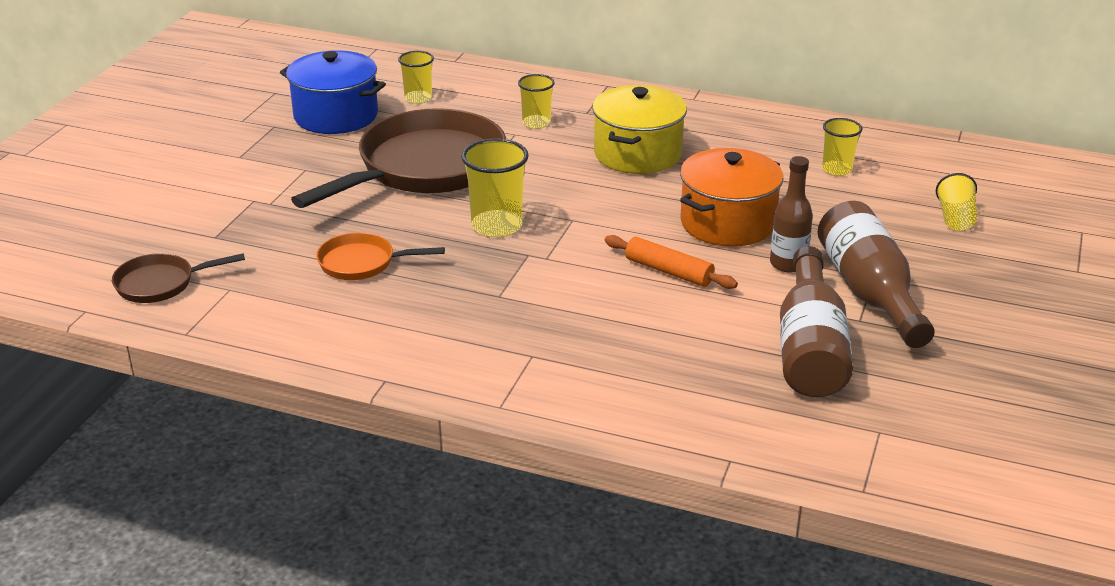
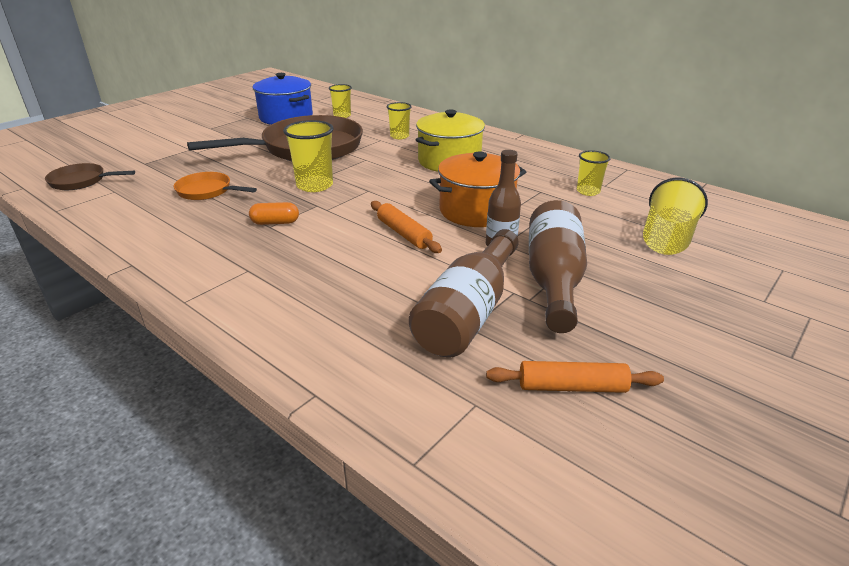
camera: 20 degrees right, 0 degrees up
(501, 289) = (275, 223): none -> orange capsule
(952, 396) = (572, 387): none -> orange rolling pin
(955, 218) = (666, 239): yellow cup -> yellow cup, size x1.59

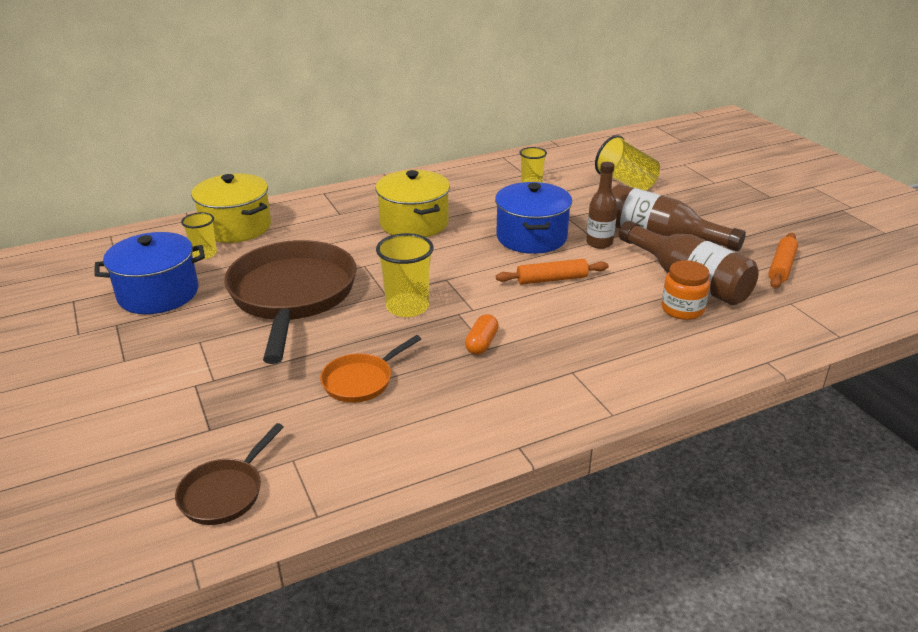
camera: 65 degrees left, 0 degrees up
(385, 114) = (236, 227): none -> yellow pot
(398, 316) = (682, 309): none -> orange jar
(399, 136) = (318, 233): yellow cup -> none
(476, 210) = (531, 237): orange pot -> blue pot

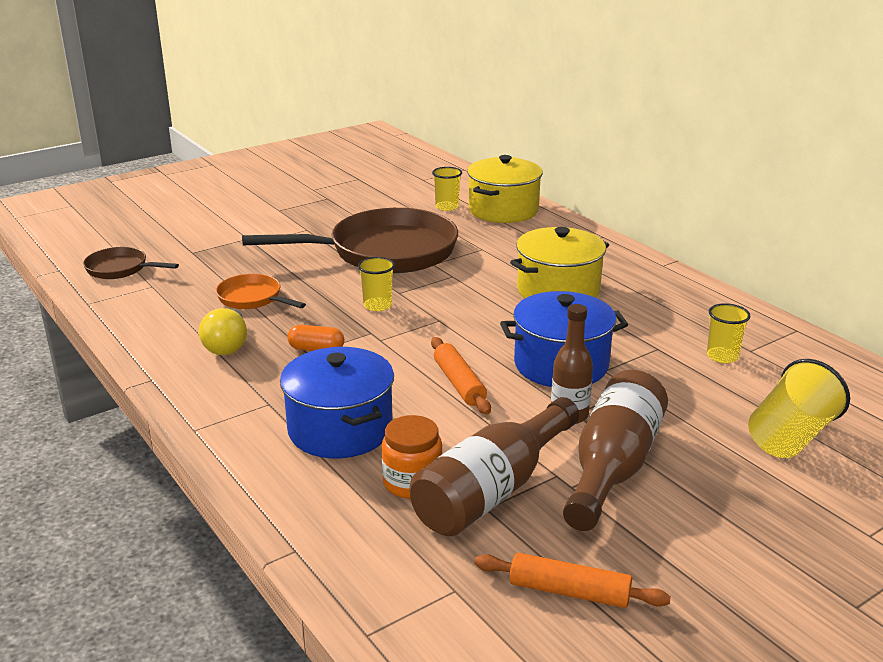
camera: 80 degrees right, 5 degrees down
(158, 294) = (375, 203): blue pot -> blue pot (340, 429)
(407, 307) = (377, 305): yellow cup -> yellow cup, size x0.63
(461, 397) = (227, 345): none -> yellow light bulb

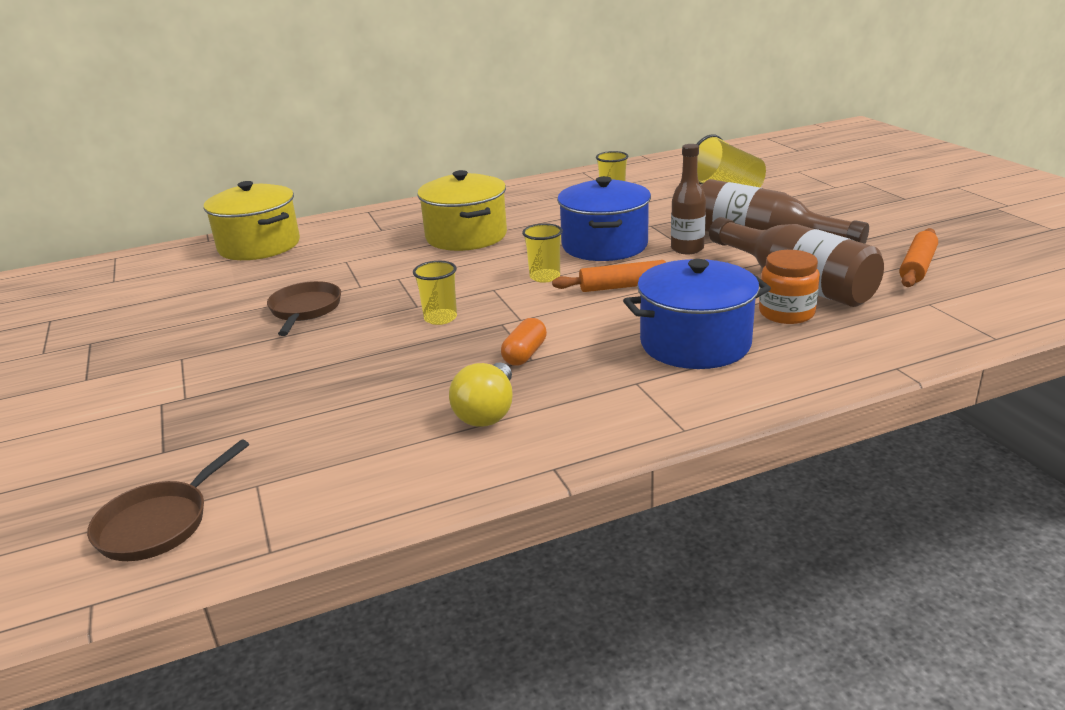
camera: 75 degrees left, 0 degrees up
(227, 345) = (487, 412): yellow light bulb -> yellow light bulb turned 90 degrees clockwise
(253, 298) = (365, 396): orange pan -> none
(385, 252) = (305, 310): brown pan -> brown pan, size x0.46
(447, 207) = (215, 272): yellow cup -> yellow cup (545, 277)

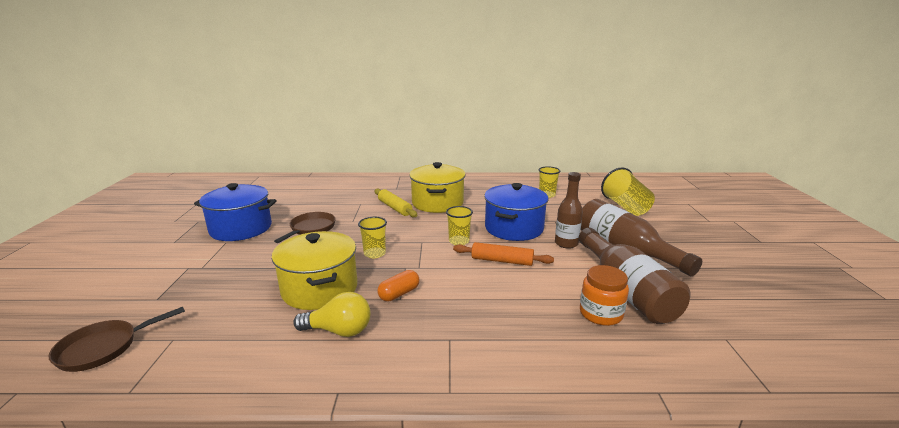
camera: 20 degrees right, 5 degrees down
(259, 246) = (328, 184): yellow pot -> yellow pot (320, 289)
(407, 256) = (394, 208): none -> yellow rolling pin
(487, 412) = (339, 331): yellow light bulb -> yellow light bulb turned 120 degrees counterclockwise
(695, 343) = (515, 319): blue pot -> blue pot (241, 228)
(917, 267) = (736, 302): orange rolling pin -> none

